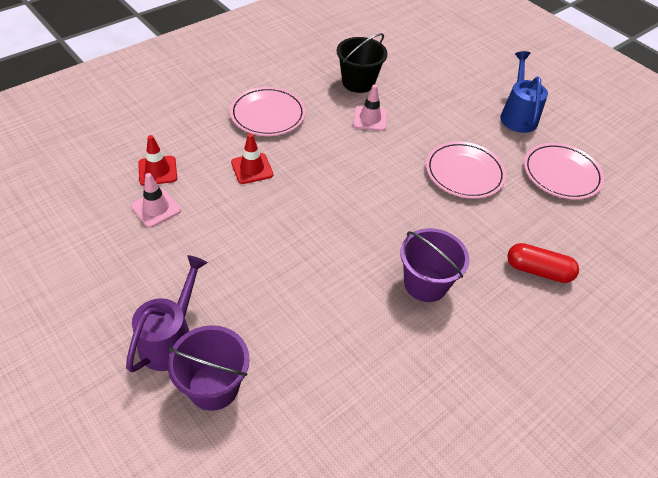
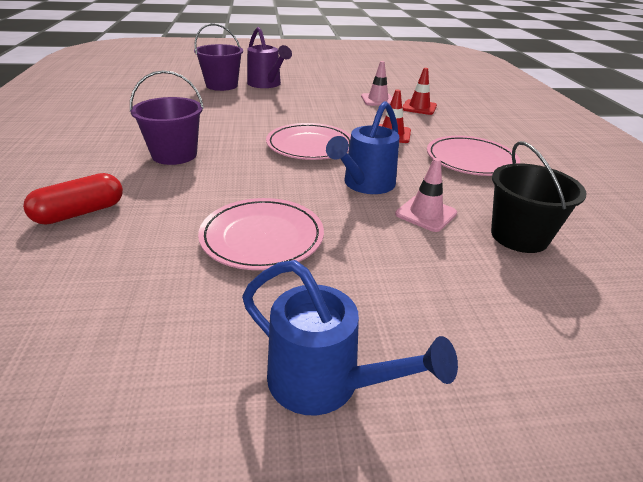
camera: 125 degrees right, 15 degrees down
(360, 154) = (365, 185): none -> blue watering can
(561, 174) = (142, 336): pink plate -> pink plate (310, 146)

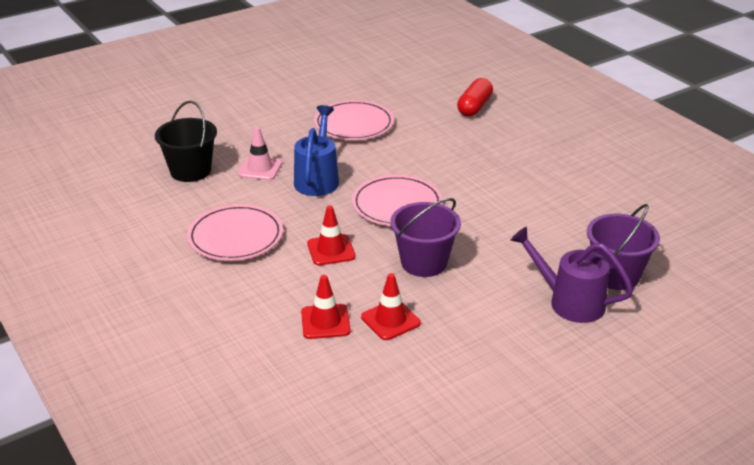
camera: 155 degrees right, 0 degrees up
(174, 155) = (491, 159): purple bucket -> purple bucket (424, 262)
(326, 383) = (274, 87): blue watering can -> none
(378, 100) = (390, 320): pink traffic cone -> red traffic cone

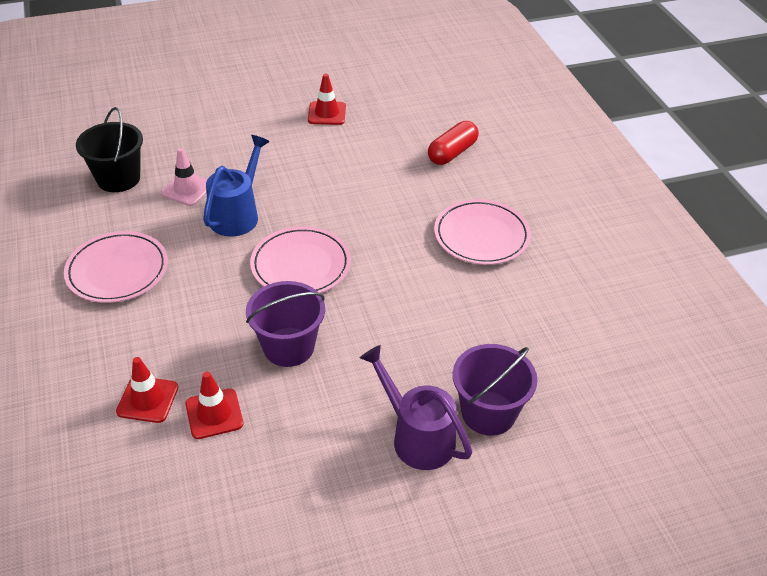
camera: 15 degrees right, 10 degrees up
(331, 250) = (202, 309): red traffic cone -> red traffic cone (327, 113)
(354, 124) = (312, 152): pink plate -> pink plate (481, 236)

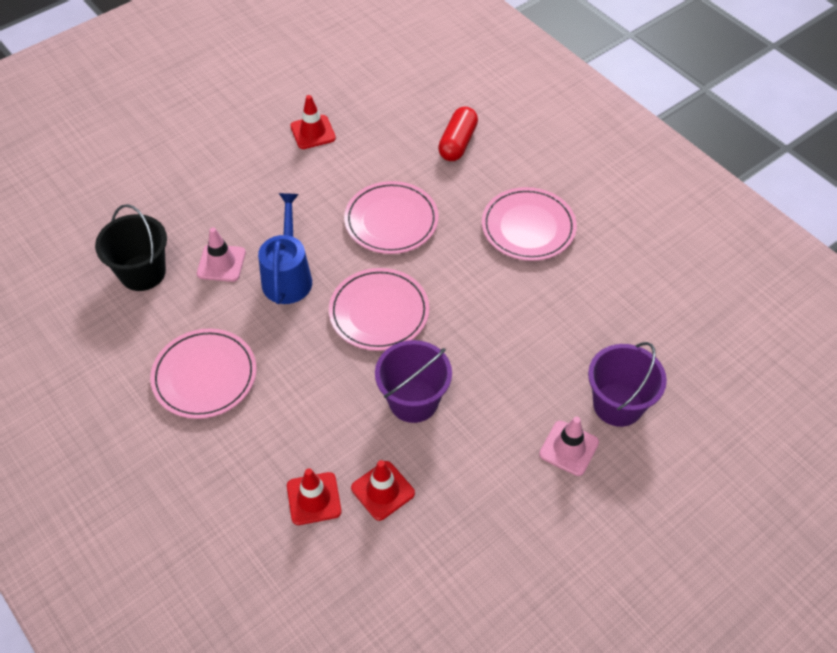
camera: 20 degrees left, 10 degrees up
(355, 197) = (391, 221): none -> pink plate
(416, 436) = (569, 448): purple watering can -> pink traffic cone

